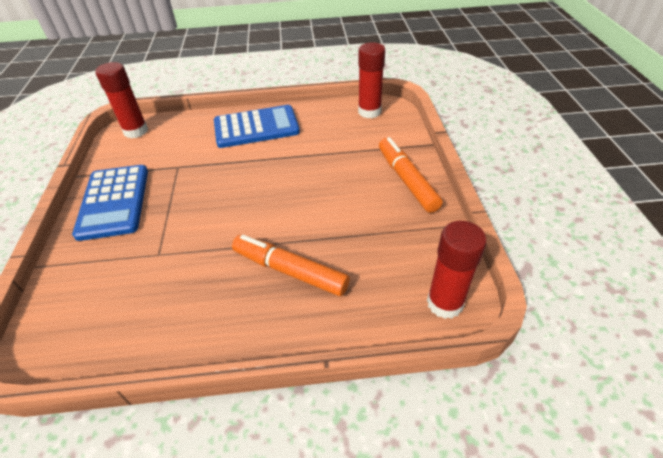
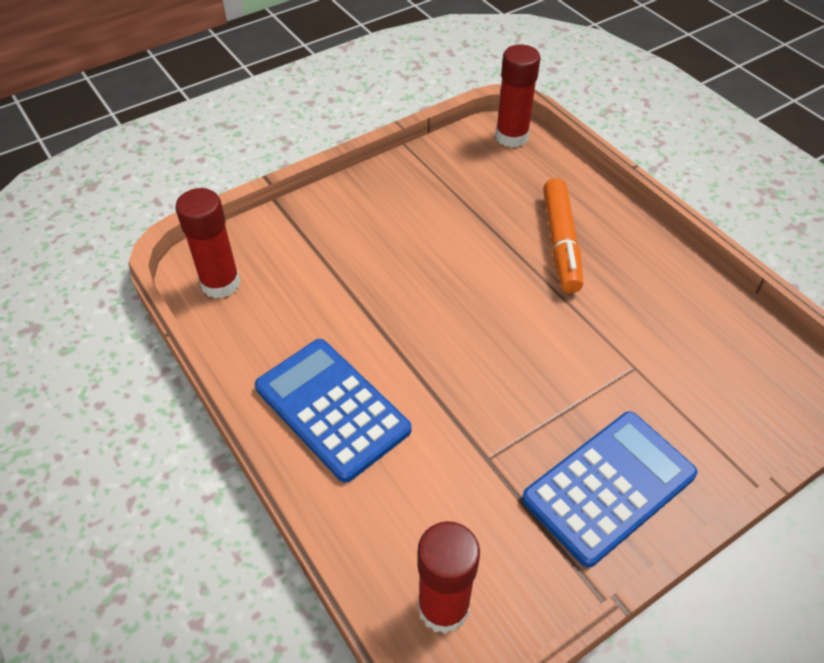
camera: 120 degrees left, 5 degrees up
(407, 180) = (362, 201): orange marker -> none

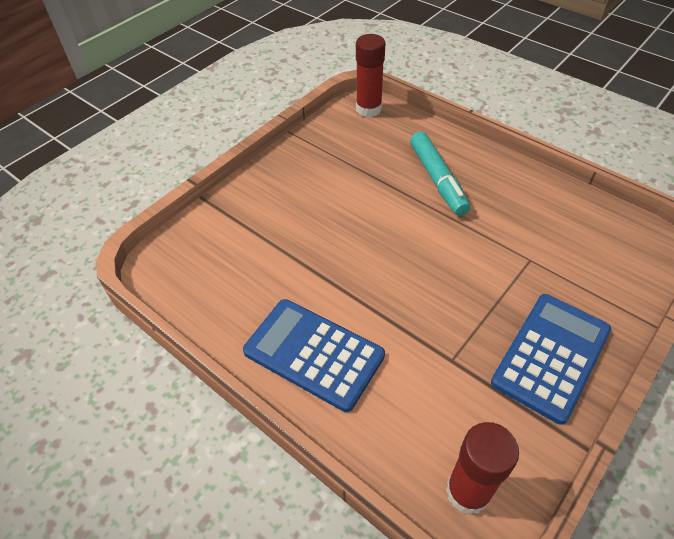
camera: 15 degrees left, 0 degrees up
(220, 283) = (181, 275): red glue stick -> none
(561, 242) = (437, 179): orange marker -> turquoise marker

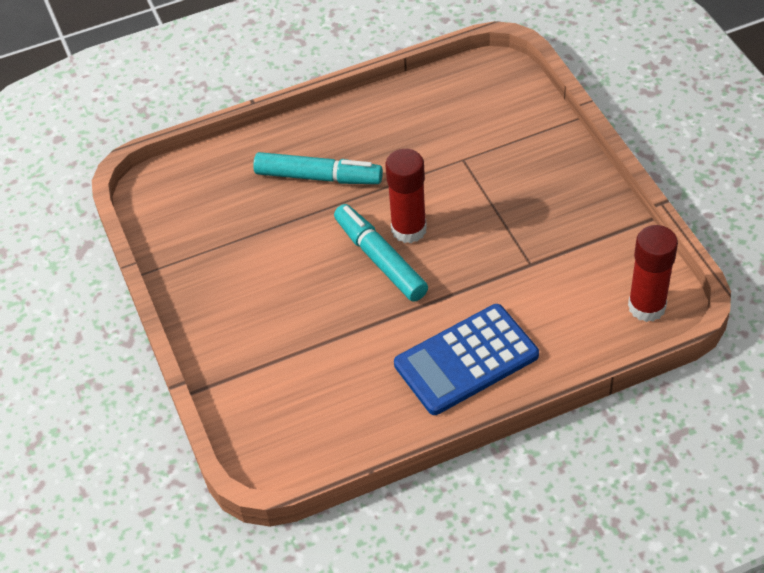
camera: 60 degrees left, 0 degrees up
(368, 109) = (163, 186): red glue stick -> red glue stick (409, 229)
(383, 250) = (380, 260): none -> turquoise marker
(551, 356) = (566, 197): blue calculator -> none

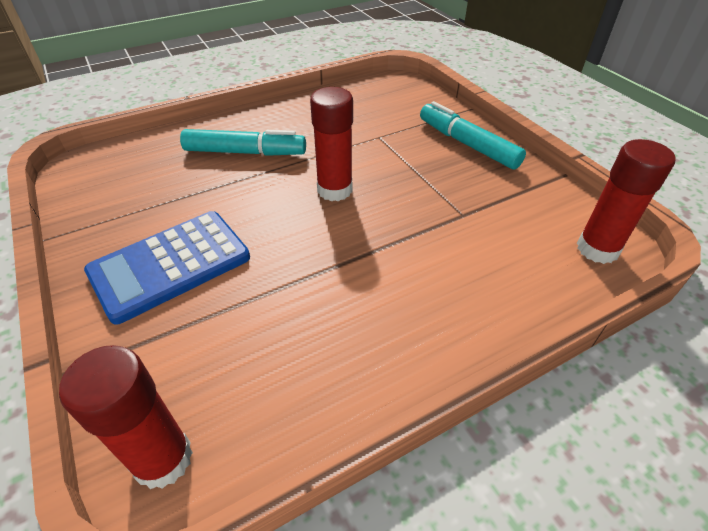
camera: 10 degrees left, 5 degrees down
(272, 453) = (163, 459): none -> red glue stick
(380, 260) = (307, 216): turquoise marker -> turquoise marker (468, 144)
(466, 360) = (415, 314): blue calculator -> blue calculator (170, 265)

